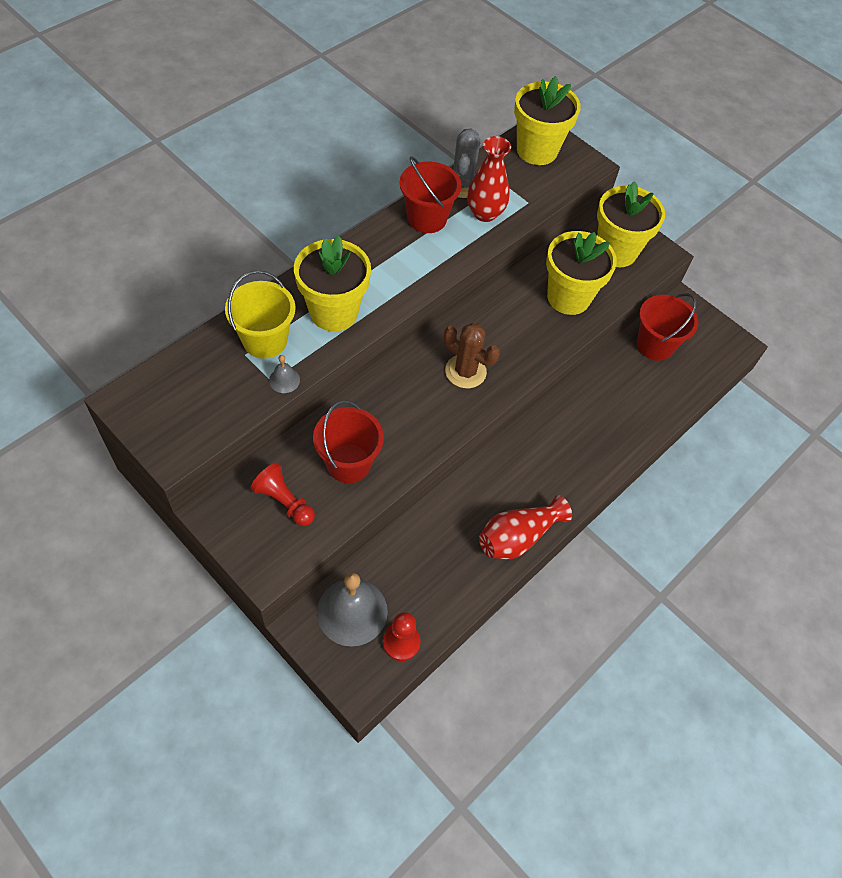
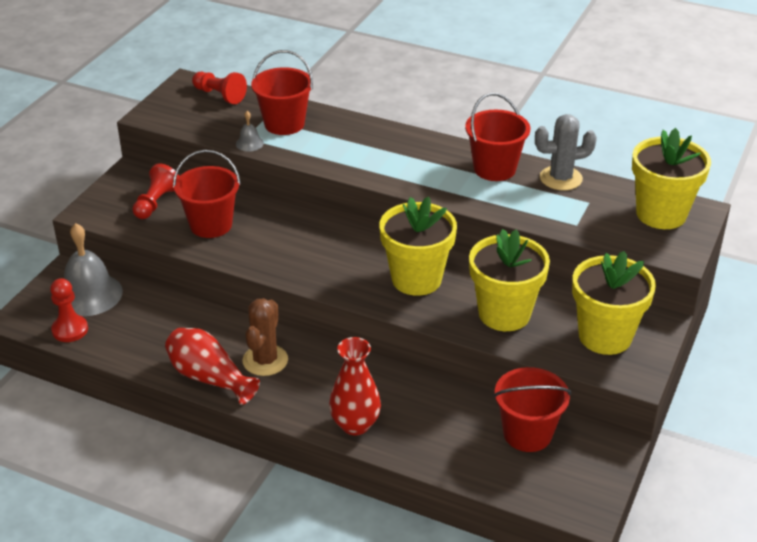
camera: 75 degrees right, 20 degrees down
(172, 378) = (220, 95): none -> red pawn
(265, 340) = (284, 124): yellow bucket -> red bucket
(333, 312) = (339, 148): yellow flower pot -> yellow flower pot (416, 279)
(465, 371) = (354, 266): brown cactus -> brown cactus (265, 360)
(485, 213) = (534, 201): red vase -> red vase (355, 425)

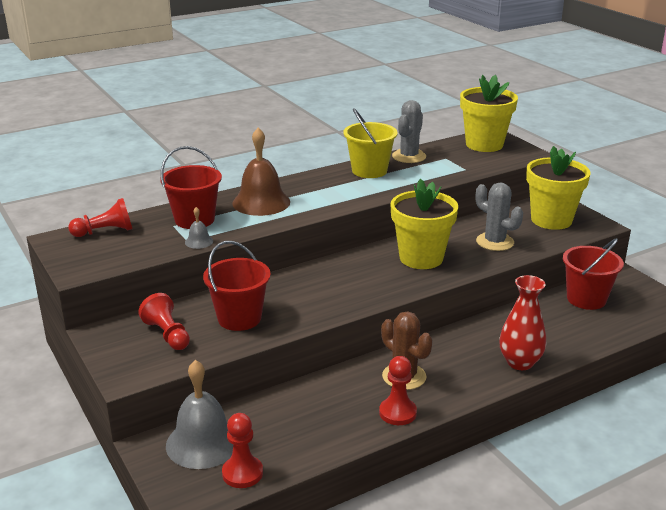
camera: 55 degrees left, 10 degrees down
(209, 378) = (397, 413): red vase -> red pawn
(354, 140) = (261, 202): none -> brown bell
(494, 169) = (369, 171): red bucket -> yellow bucket
(504, 314) = (495, 242): yellow flower pot -> grey cactus

